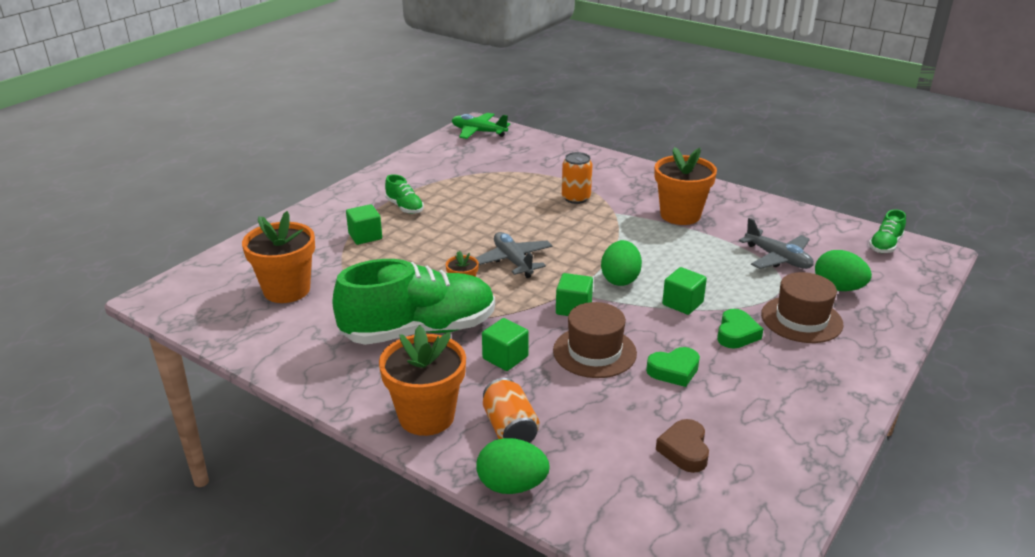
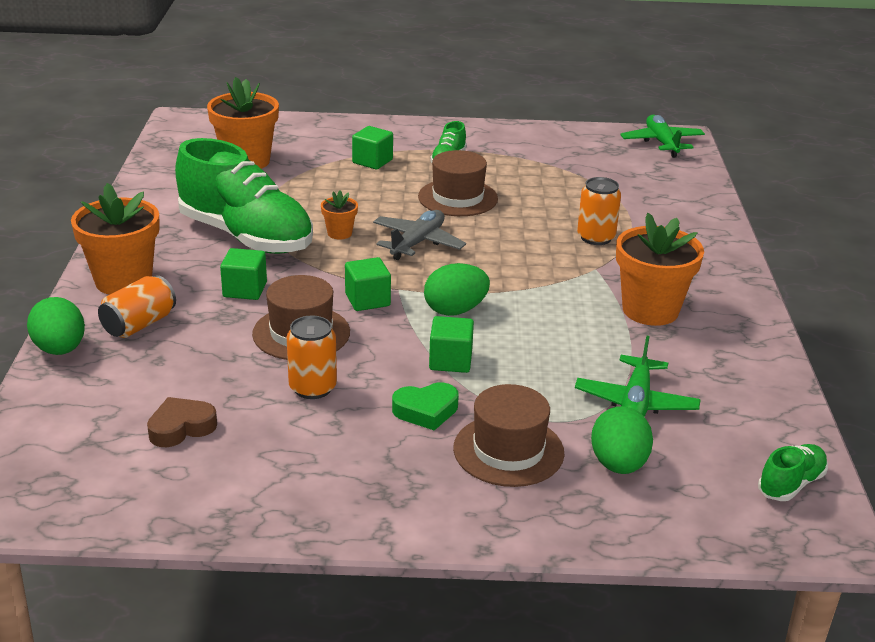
camera: 55 degrees right, 0 degrees up
(465, 224) = (458, 198): none -> brown hat
(674, 371) = (312, 388): green heart -> orange can
(778, 258) = (635, 403): grey plane -> green plane
(885, 245) = (791, 484): green shoe -> green shoe turned 135 degrees clockwise

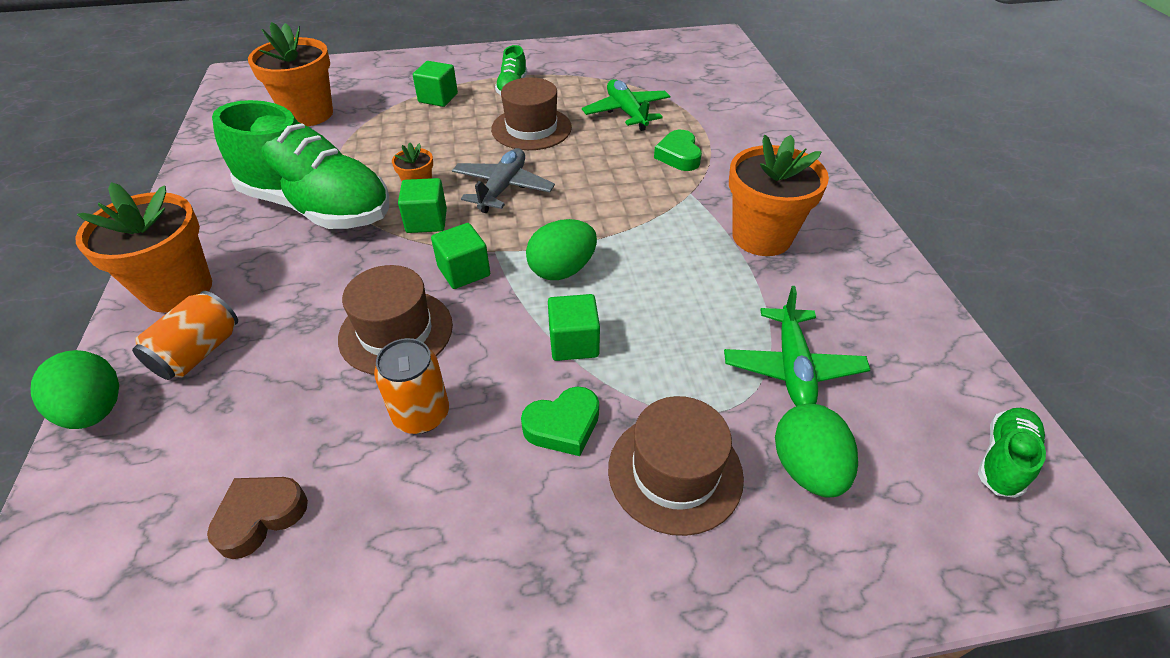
camera: 10 degrees left, 15 degrees up
(245, 290) = (323, 279): green cube -> green cube (426, 221)
(596, 237) = (678, 156): orange can -> green heart
(662, 143) = (704, 45): green plane -> green plane (626, 112)

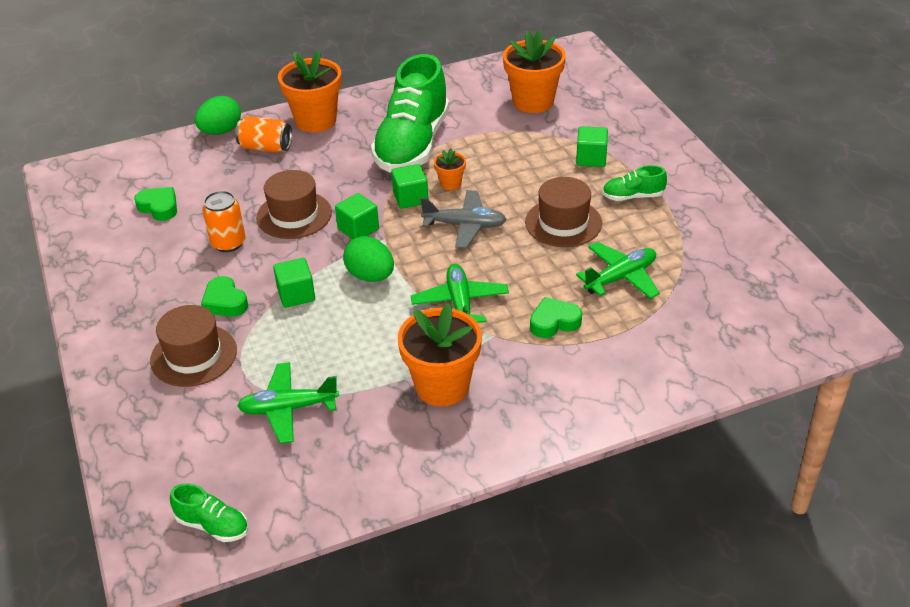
camera: 80 degrees right, 5 degrees down
(260, 517) = (159, 207): brown heart -> green heart
(633, 208) = (460, 303): none -> green plane
(806, 468) = (199, 417): green egg -> none

